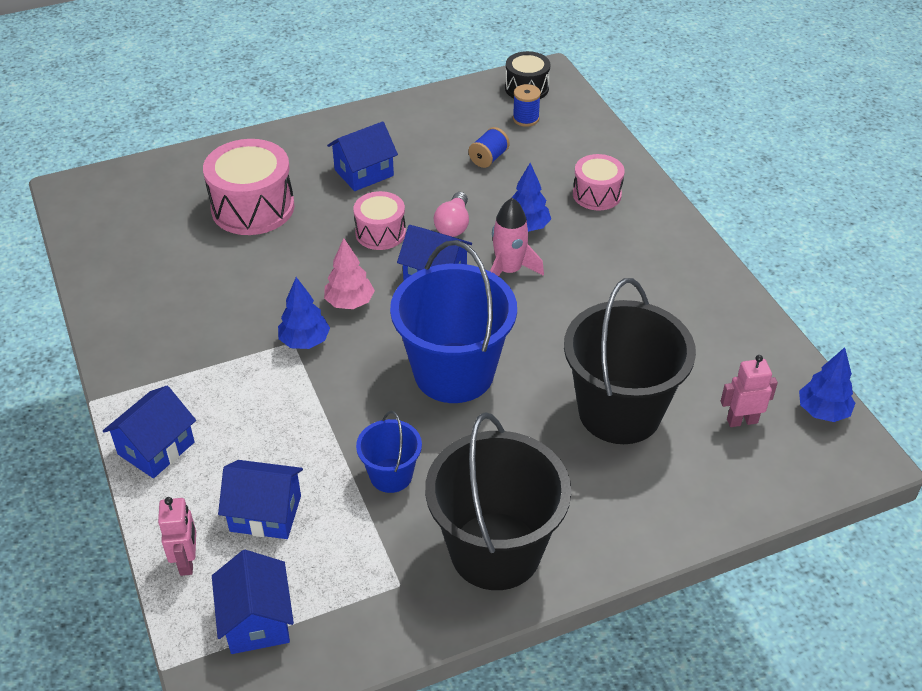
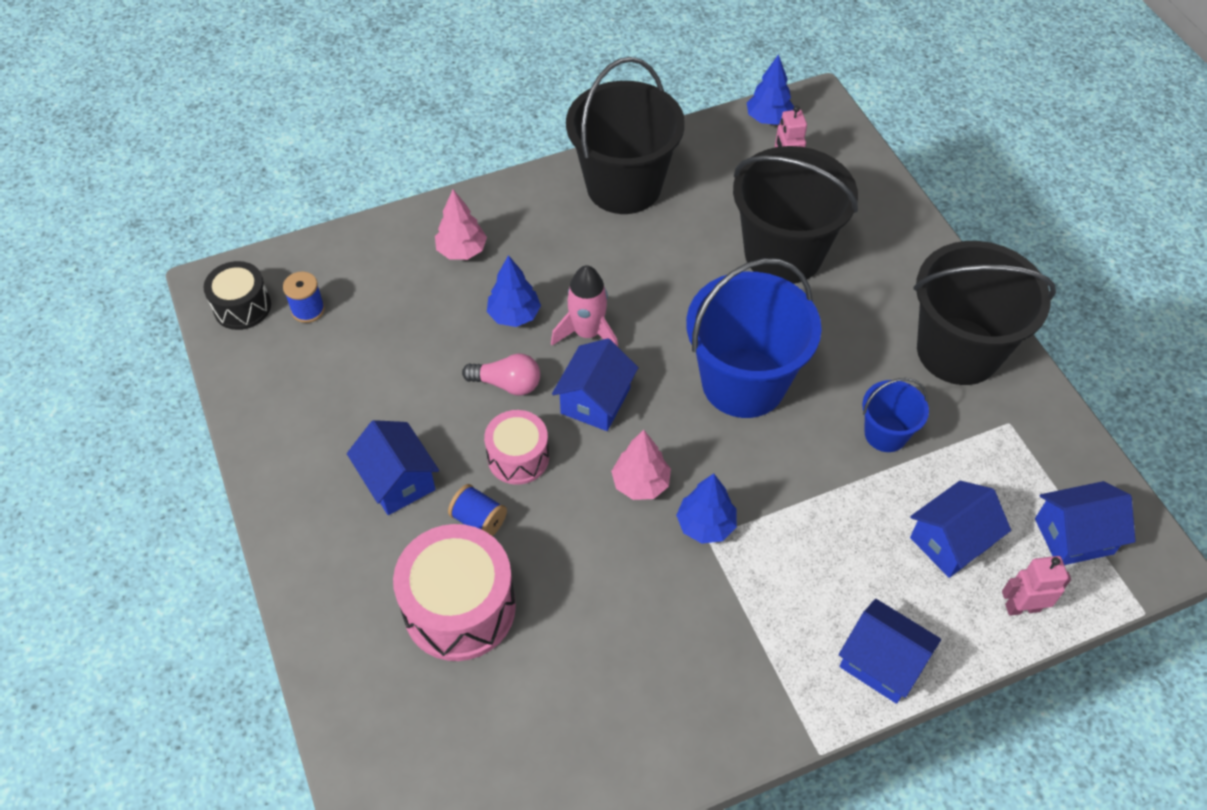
camera: 90 degrees left, 10 degrees up
(265, 513) = (951, 541): blue house -> blue house turned 45 degrees clockwise
(488, 158) = (383, 348): blue spool -> blue spool (479, 520)
(597, 194) = (462, 251): pink drum -> pink tree
(694, 295) = (624, 186): none -> black bucket

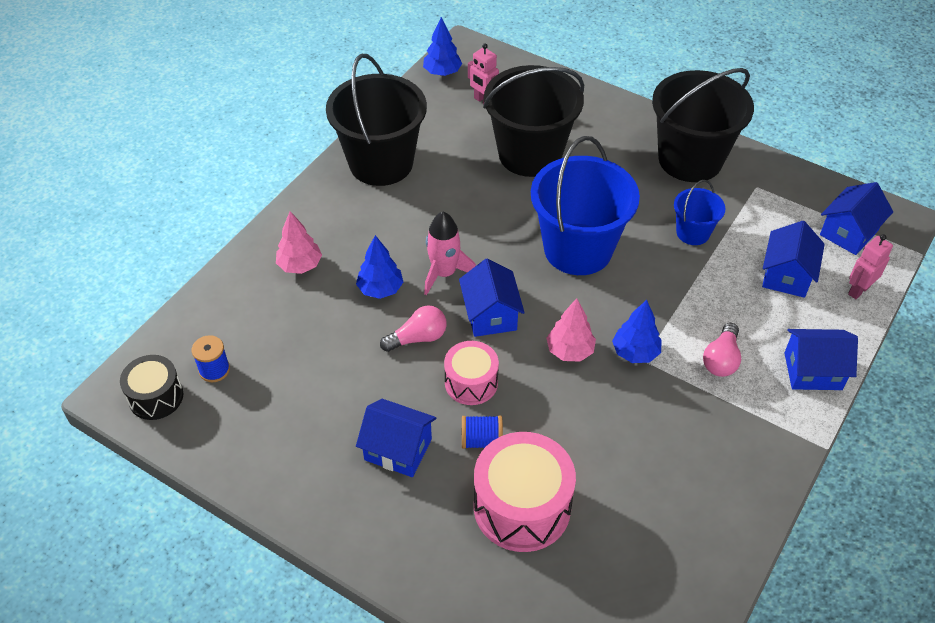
camera: 35 degrees left, 5 degrees down
(790, 588) = (721, 359): none -> pink light bulb

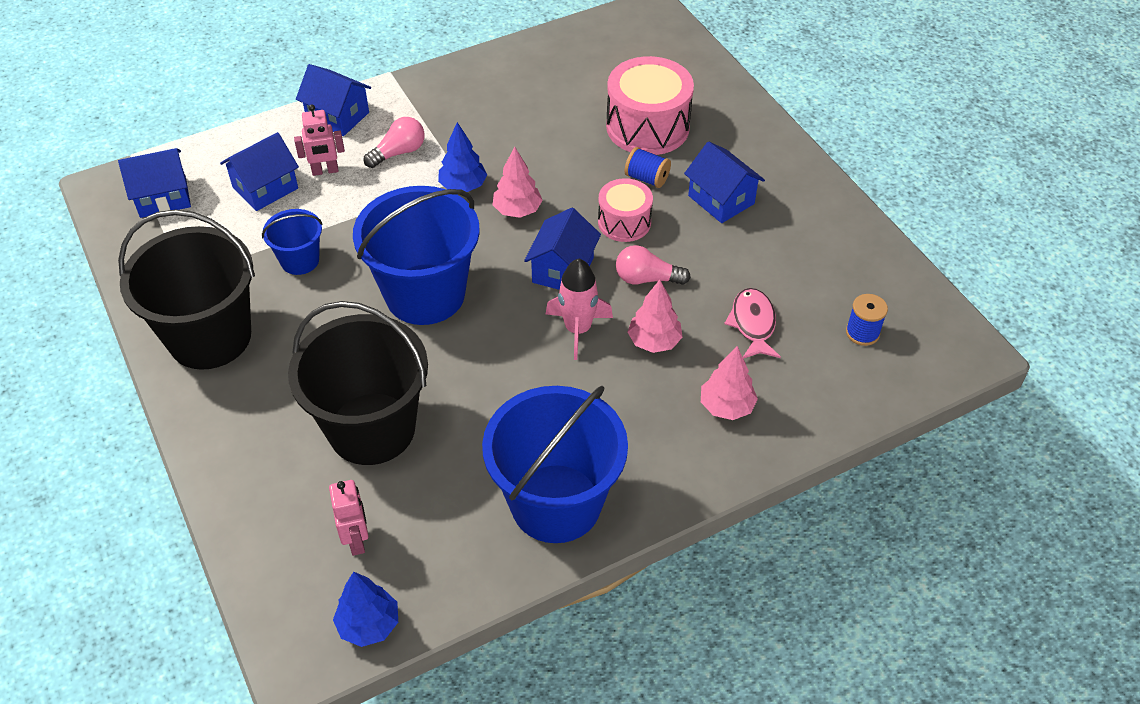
camera: 150 degrees left, 0 degrees up
(156, 397) = (929, 331): black drum -> none
(309, 337) = (753, 324): none -> pink fish
(380, 289) = (654, 342): blue tree -> pink tree
(381, 163) = (556, 503): black bucket -> blue bucket
(858, 290) = (223, 152): pink robot -> pink robot (325, 171)

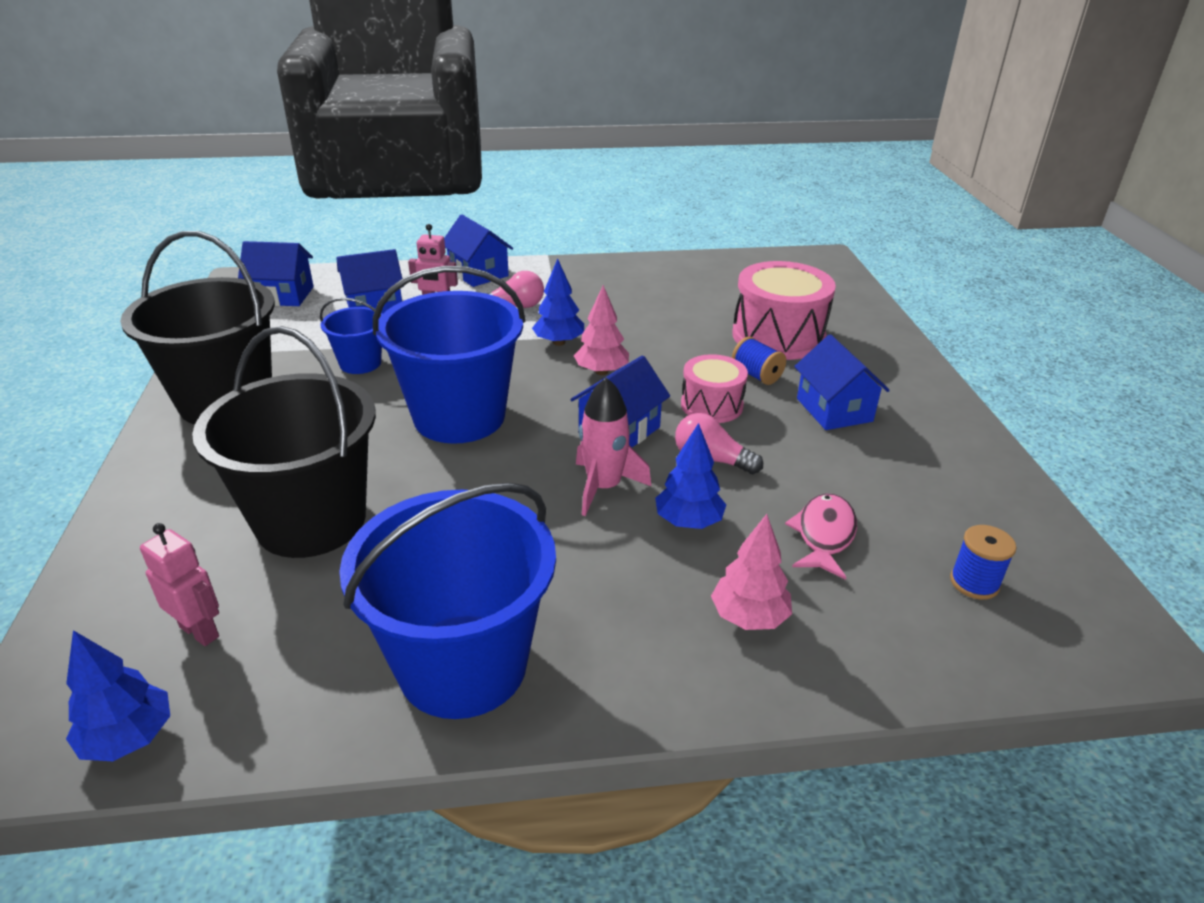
camera: 20 degrees right, 15 degrees down
(356, 540) = (200, 631): pink robot -> pink robot turned 60 degrees counterclockwise
(654, 342) = (688, 522): pink tree -> blue tree

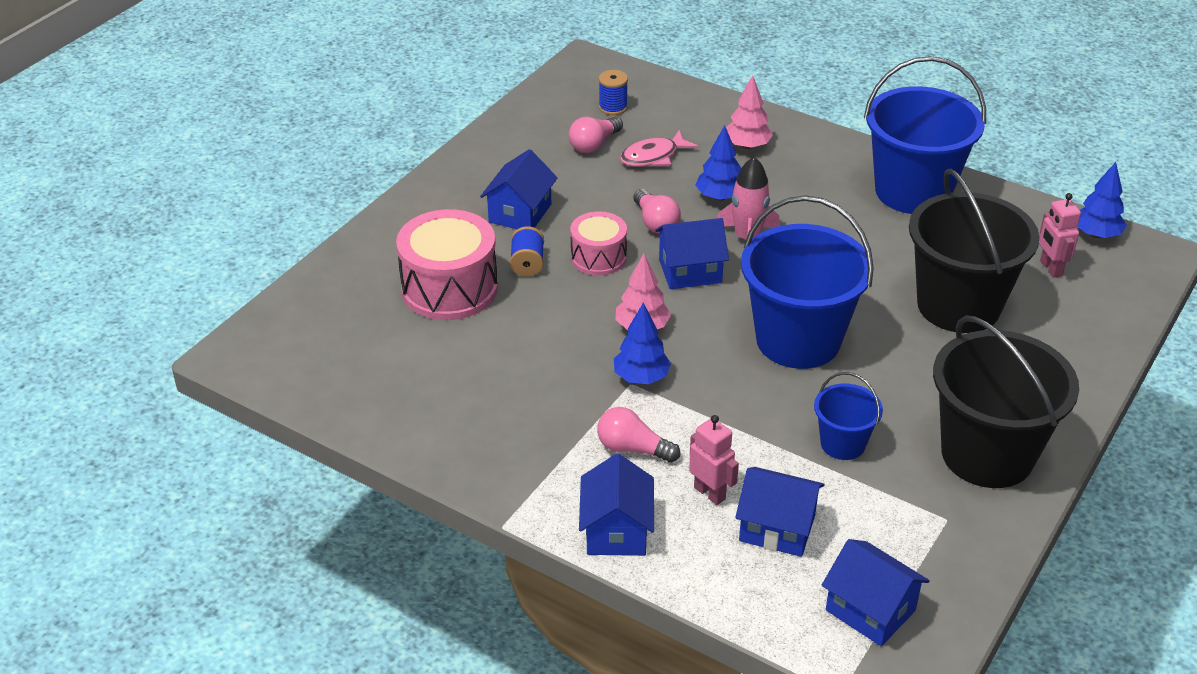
camera: 140 degrees left, 5 degrees up
(902, 516) = (594, 144): none -> pink light bulb

